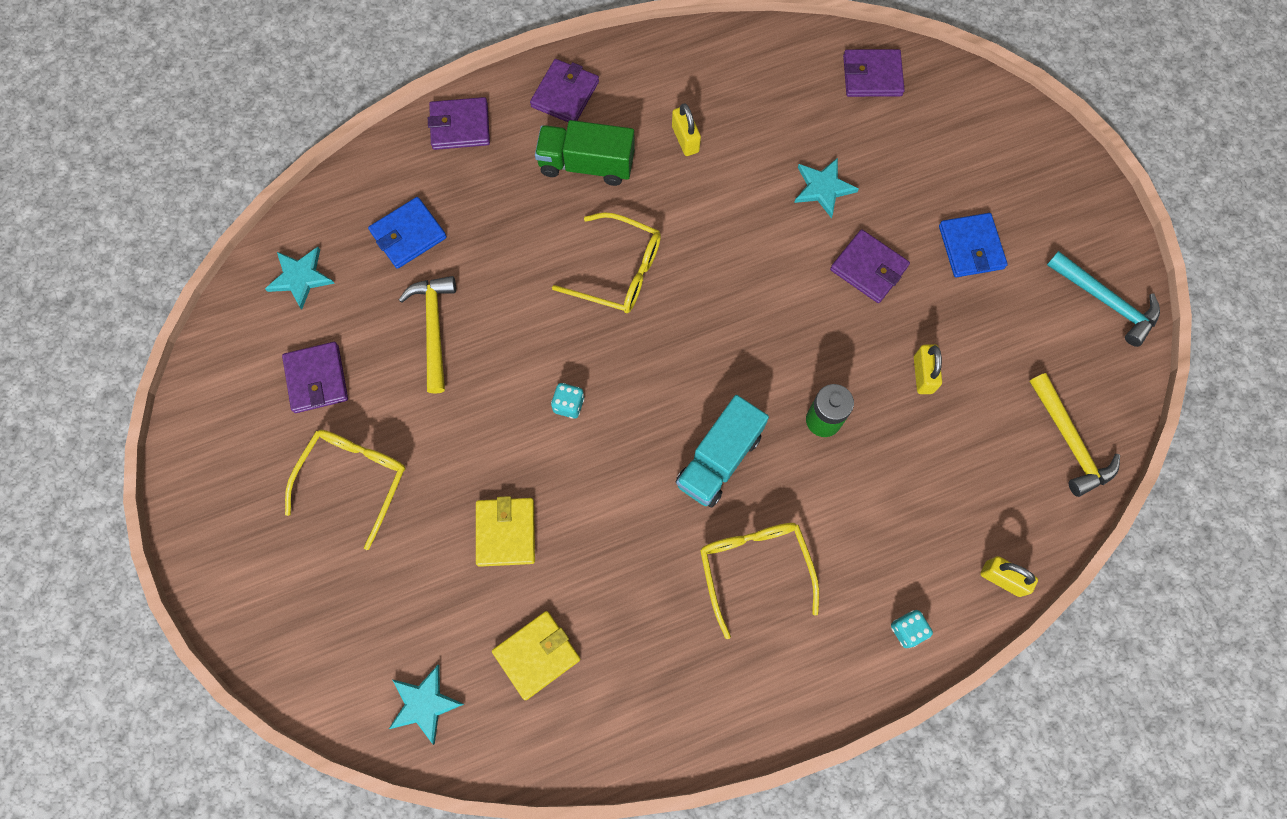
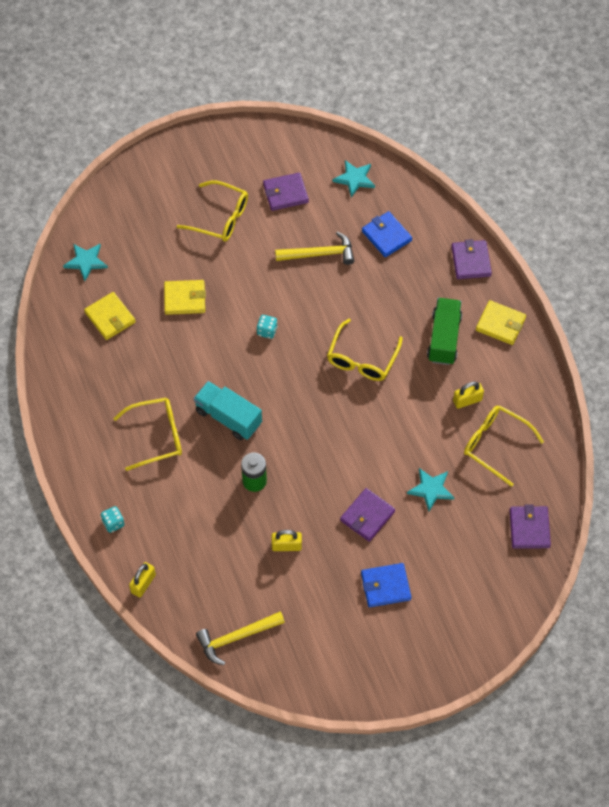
camera: 90 degrees right, 10 degrees down
(565, 94) = (500, 324): purple wallet -> yellow wallet
(752, 109) = (495, 445): none -> yellow glasses
(1106, 302) = (343, 676): turquoise hammer -> none

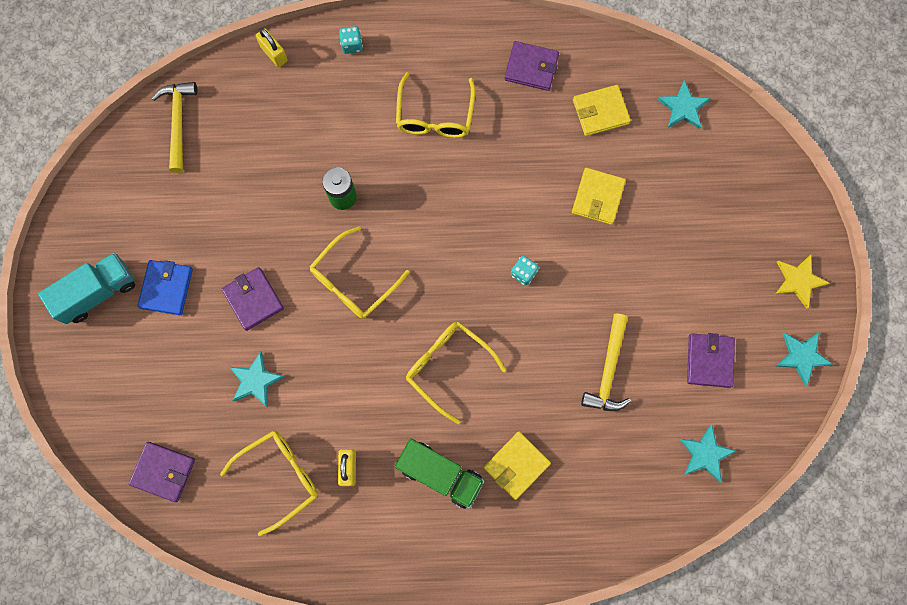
camera: 110 degrees right, 15 degrees up
(201, 154) = (798, 281): none -> yellow star
(220, 218) = (697, 272): yellow glasses -> yellow glasses (353, 281)
(228, 417) = (429, 195): turquoise truck -> turquoise truck (97, 292)
(258, 139) = (802, 356): none -> turquoise star
(286, 546) = (255, 204): yellow padlock -> none
(386, 236) = (608, 461): blue wallet -> none
(471, 261) = (536, 553): purple wallet -> purple wallet (531, 68)
(500, 324) = (434, 552): yellow wallet -> yellow wallet (516, 465)

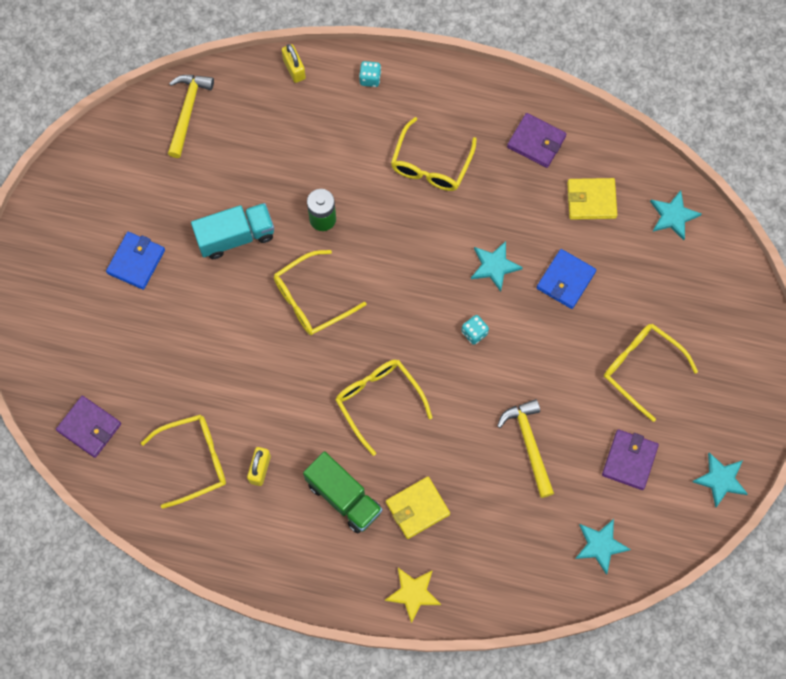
camera: 15 degrees right, 5 degrees down
(97, 292) = (72, 249): turquoise truck -> turquoise truck (235, 237)
(253, 299) = (213, 292): purple wallet -> none
(255, 381) = (195, 367): turquoise star -> turquoise star (494, 266)
(597, 197) = (565, 280): yellow wallet -> blue wallet
(608, 370) = (529, 444): yellow hammer -> yellow hammer turned 135 degrees clockwise
(695, 266) = (641, 368): none -> yellow glasses
(798, 281) = (738, 408): yellow star -> yellow star (413, 593)

